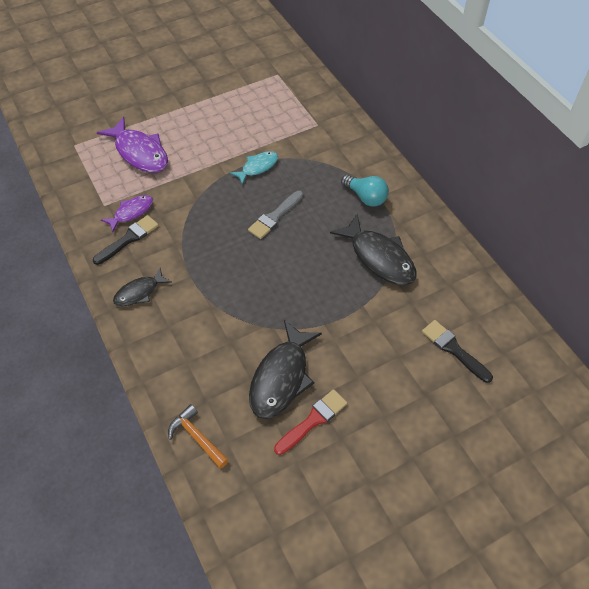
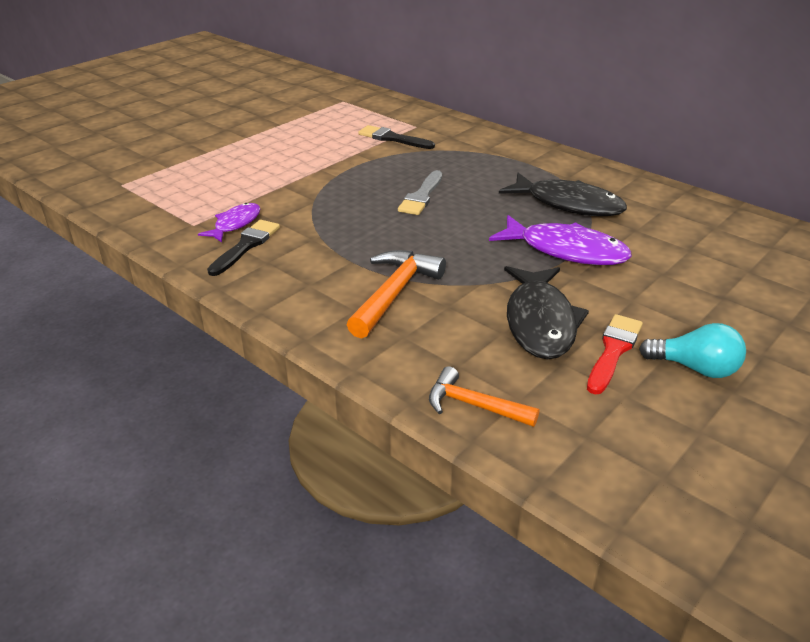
camera: 20 degrees left, 20 degrees down
(139, 292) = (292, 288): black fish -> none
(140, 153) = (215, 177): purple fish -> purple fish (566, 250)
(201, 318) = (394, 293): none -> orange hammer
(257, 167) = (371, 164): turquoise fish -> none
(366, 197) = (513, 165): turquoise light bulb -> turquoise light bulb (695, 368)
(454, 349) = (717, 255): black brush -> black brush (392, 138)

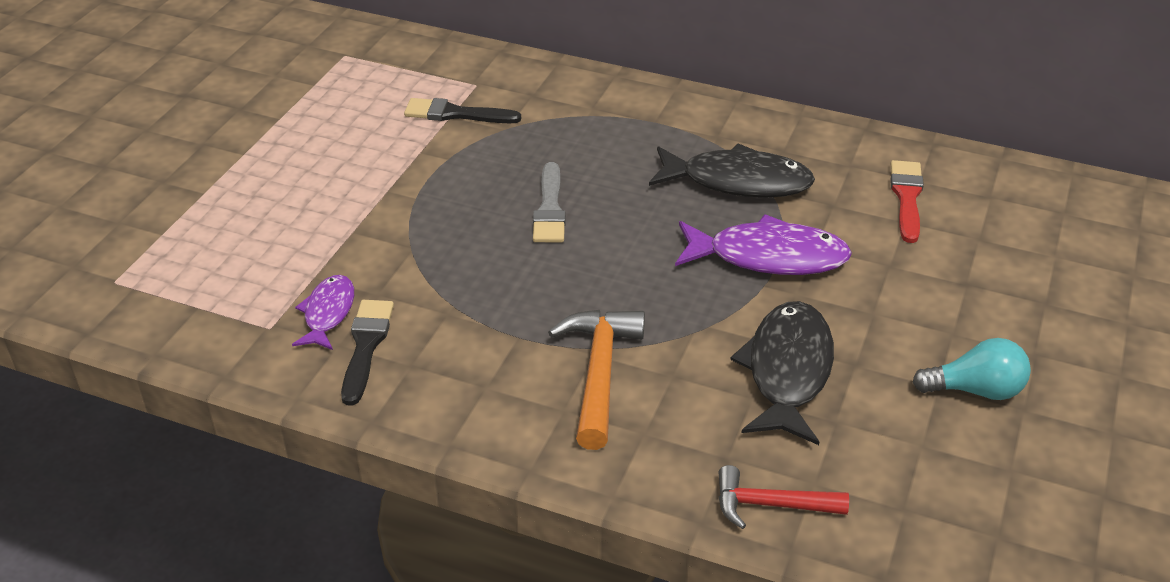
camera: 20 degrees left, 5 degrees up
(473, 405) = (770, 505): orange hammer -> red hammer
(540, 322) = (787, 371): black fish -> black fish turned 150 degrees counterclockwise
(613, 351) = (883, 390): red brush -> red brush (907, 198)

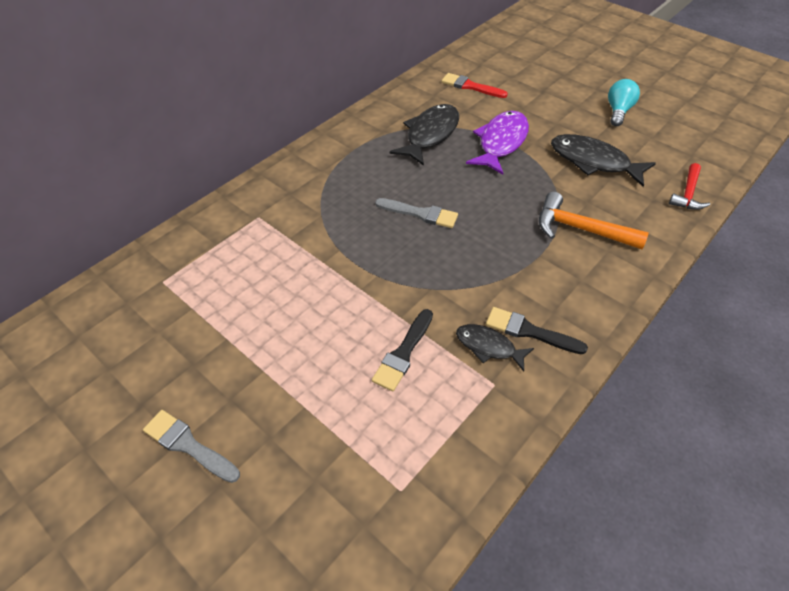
camera: 70 degrees left, 10 degrees up
(144, 136) = (188, 445): none -> grey brush
(328, 313) = (488, 347): purple fish -> black fish
(456, 114) = (288, 234): black brush -> black brush (403, 353)

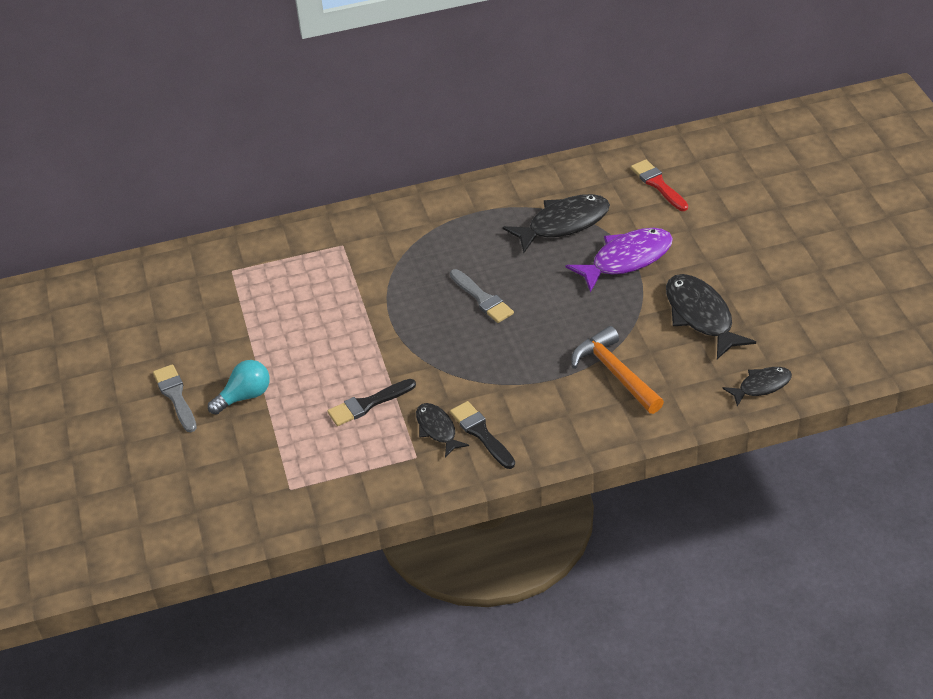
camera: 35 degrees right, 5 degrees down
(618, 111) = (791, 273): turquoise light bulb -> turquoise light bulb (244, 396)
(688, 194) = (761, 386): red hammer -> black fish

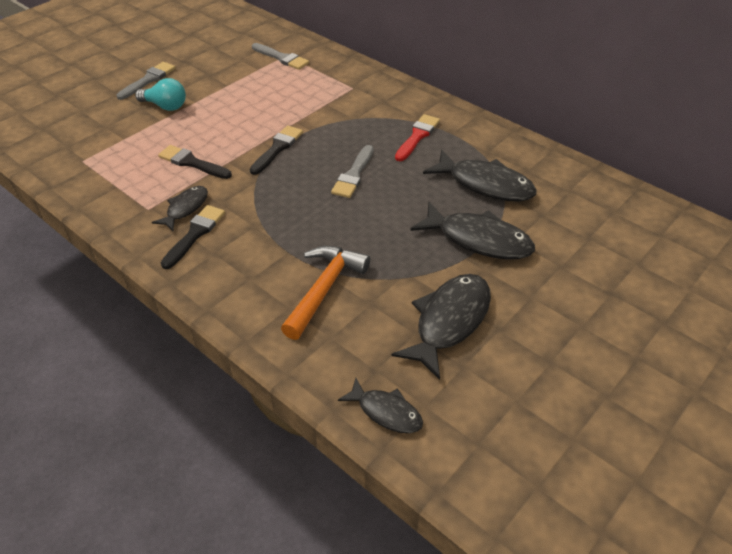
camera: 55 degrees right, 0 degrees up
(234, 275) = (281, 58): none -> grey brush
(398, 335) = (277, 148): none -> black brush
(626, 259) = (478, 240): purple fish -> black fish
(658, 184) = (598, 222): red brush -> red brush (417, 136)

